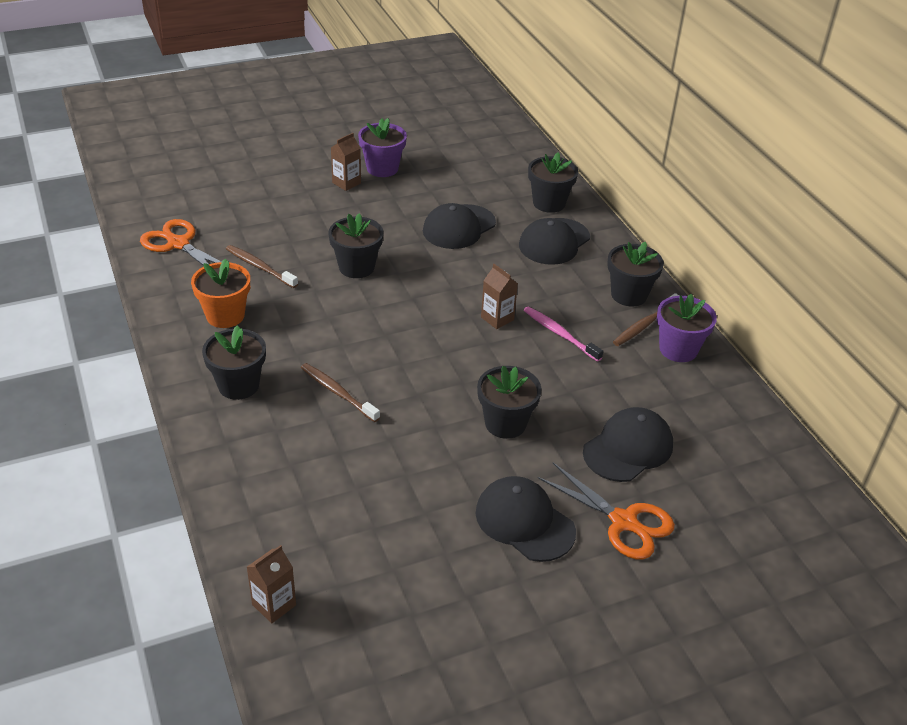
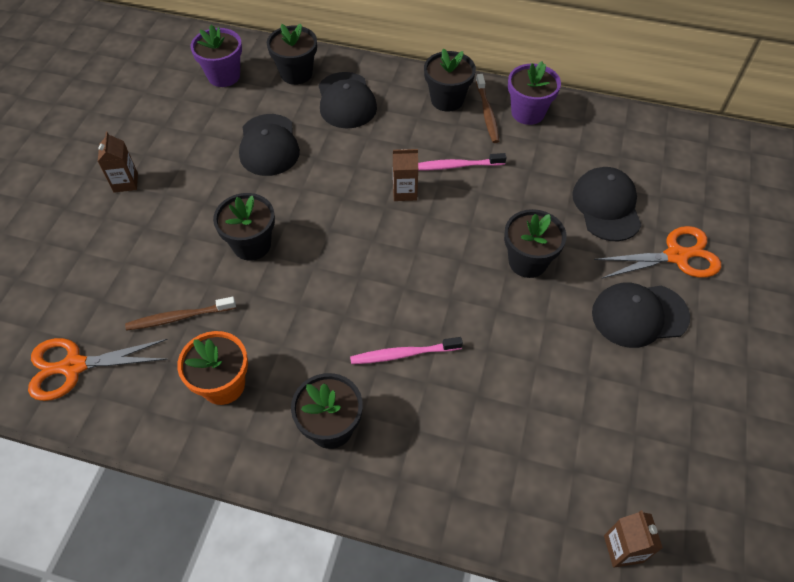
camera: 50 degrees left, 15 degrees up
(337, 392) = (403, 354): brown toothbrush -> pink toothbrush
(382, 168) = (133, 146): purple flower pot -> purple flower pot (224, 76)

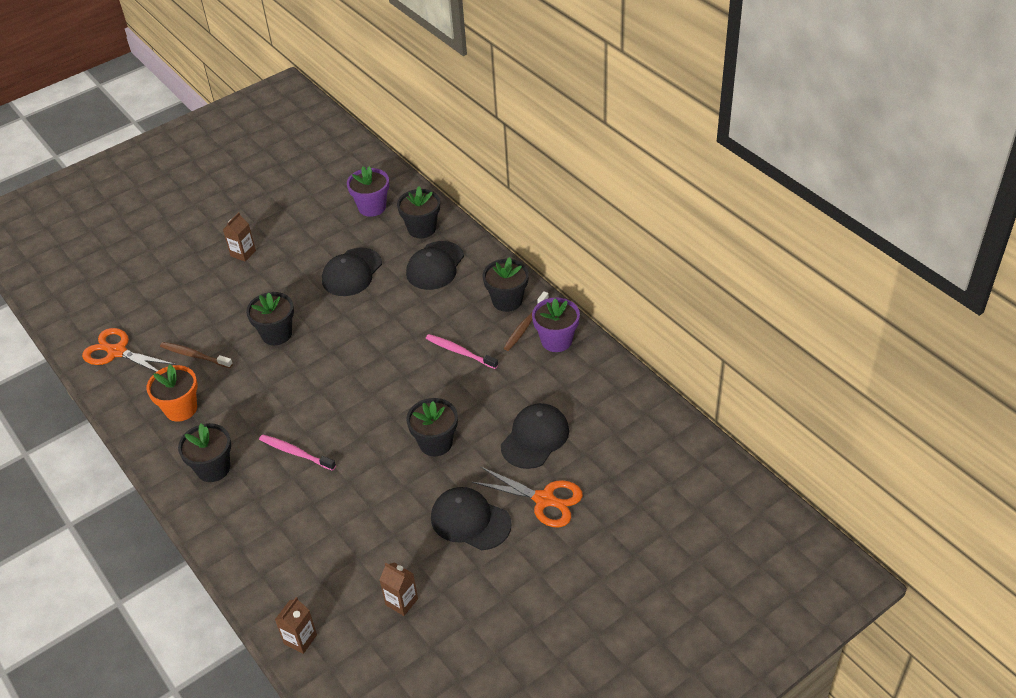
camera: 40 degrees right, 10 degrees down
(404, 192) = (406, 351): brown carton -> brown carton (401, 602)

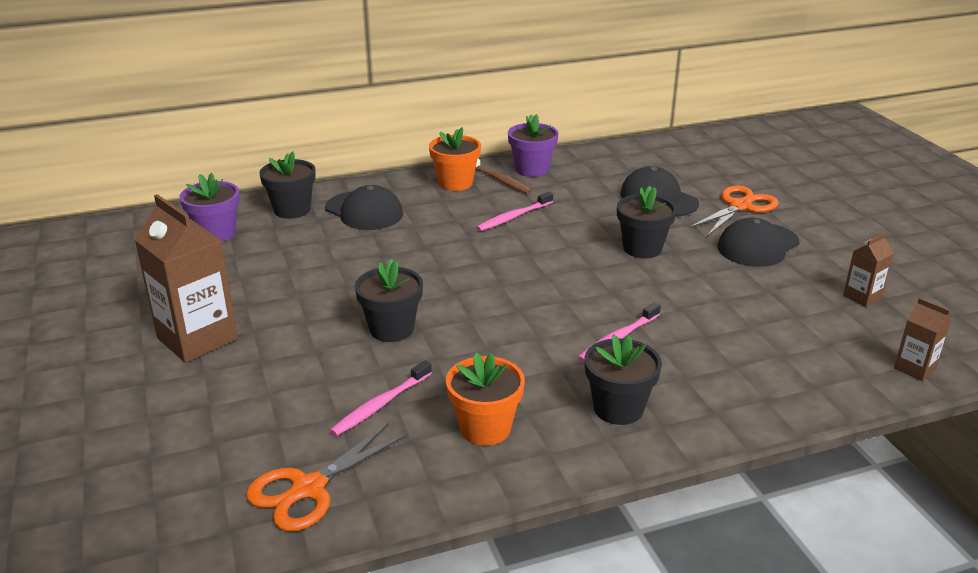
camera: 75 degrees left, 15 degrees down
(194, 355) = (380, 405): brown toothbrush -> pink toothbrush
(243, 253) = (197, 339): brown carton -> brown carton, size x2.04
(352, 272) = (324, 262): black cap -> none
(507, 301) = (455, 183): black flower pot -> orange flower pot

